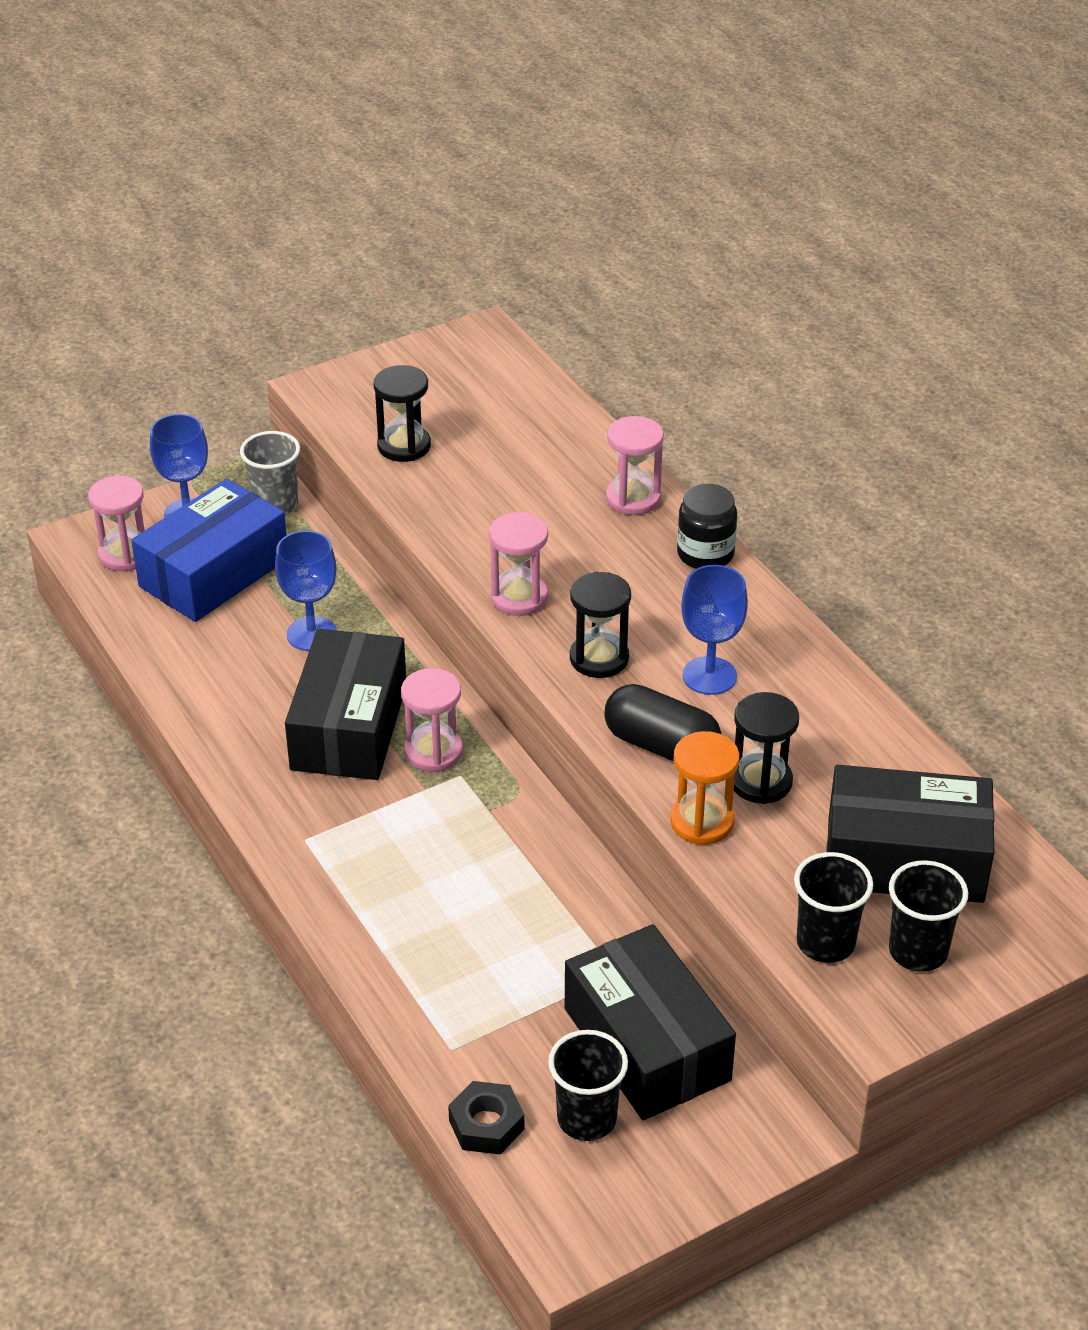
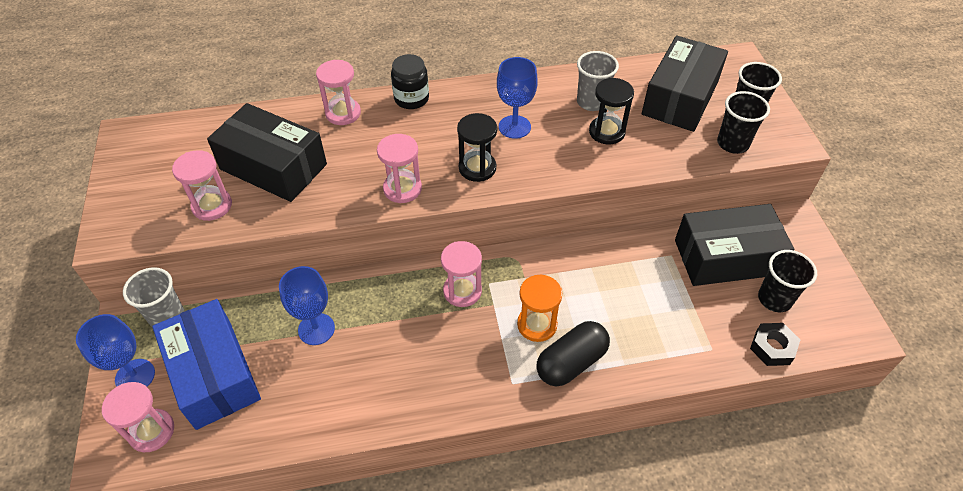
camera: 70 degrees left, 10 degrees up
(349, 727) = (418, 331): black box -> black box (273, 167)
(404, 446) = (212, 206): black hourglass -> pink hourglass
(661, 746) = (563, 162): black capsule -> black capsule (571, 362)
(702, 821) = (630, 164): orange hourglass -> orange hourglass (537, 325)
(822, 750) = (591, 102): none -> grey cup

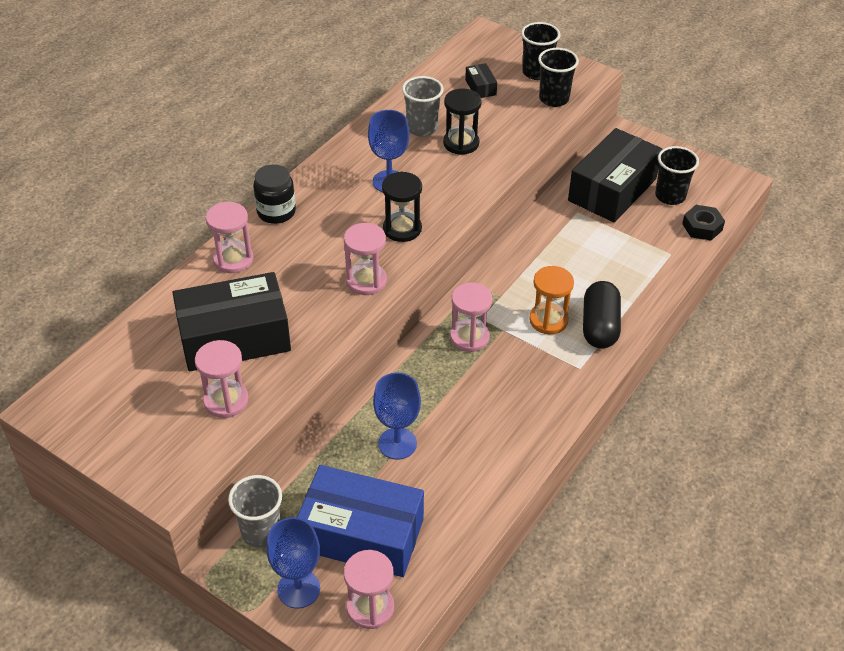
camera: 45 degrees left, 5 degrees down
(680, 98) = (480, 87): black box -> black box, size x0.41

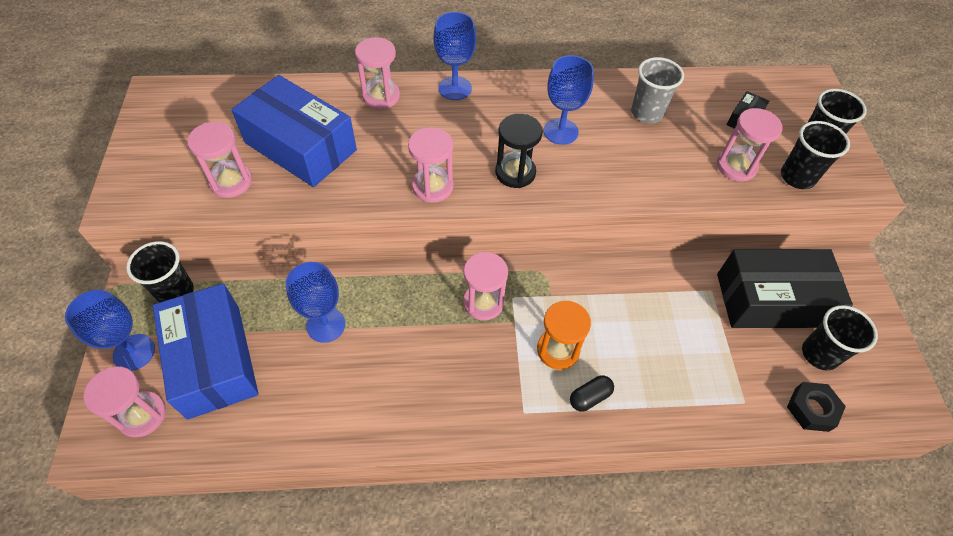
camera: 50 degrees right, 10 degrees up
(234, 337) = (300, 146): black box -> blue box
(261, 532) = (176, 292): grey cup -> black cup
(276, 212) = (455, 88): black jar -> blue goblet
(461, 143) = (660, 148): black hourglass -> none
(516, 119) = (736, 166): none -> pink hourglass
(599, 326) = (589, 397): black capsule -> black capsule, size x0.54

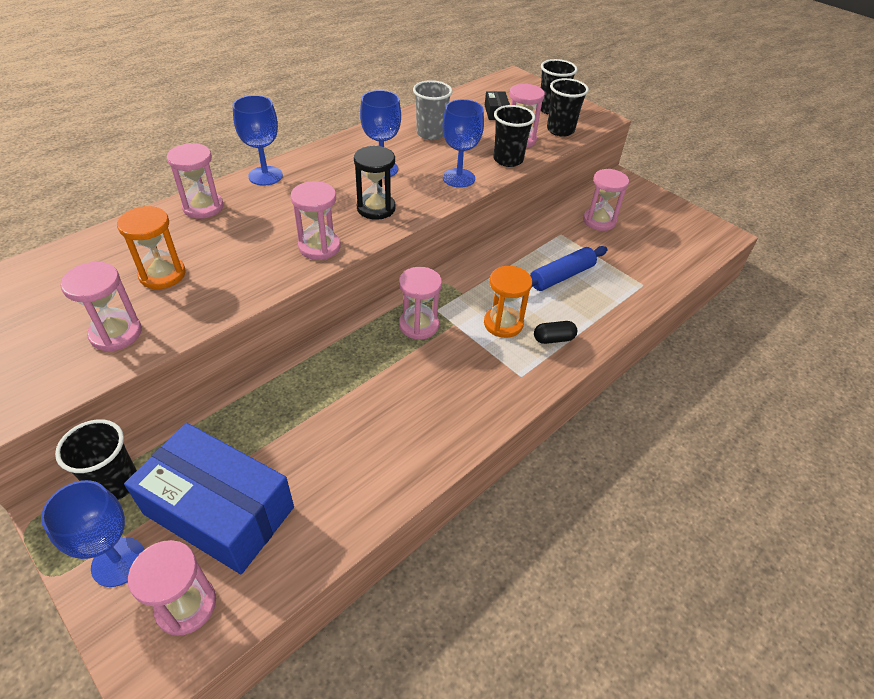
camera: 40 degrees left, 10 degrees down
(300, 146) = (162, 274): blue box -> orange hourglass
(326, 325) = (303, 416): blue goblet -> blue goblet (458, 178)
(589, 397) = (553, 339): black capsule -> black capsule turned 60 degrees clockwise
(664, 337) = (561, 276): none -> blue rolling pin
(771, 300) = (599, 221): black box -> pink hourglass
(811, 409) = (680, 266): black nut -> none
(819, 354) = (653, 235): black cup -> black cup (508, 160)

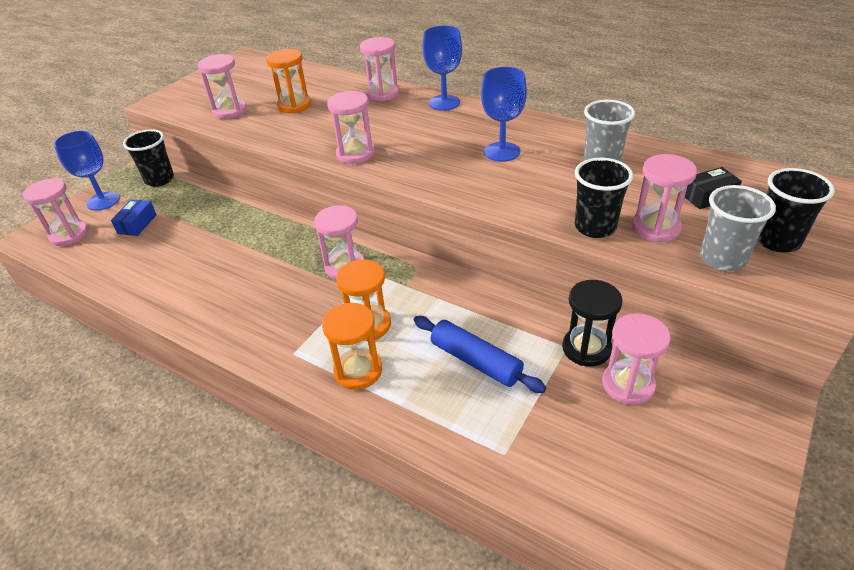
camera: 80 degrees right, 5 degrees down
(219, 510) = (137, 224): blue box -> blue box, size x0.41
(376, 208) = (430, 165): black hourglass -> black hourglass (586, 348)
(458, 178) = (523, 200): blue goblet -> none
(553, 339) = (358, 371): black capsule -> orange hourglass
(560, 130) = (722, 259): black cup -> grey cup

